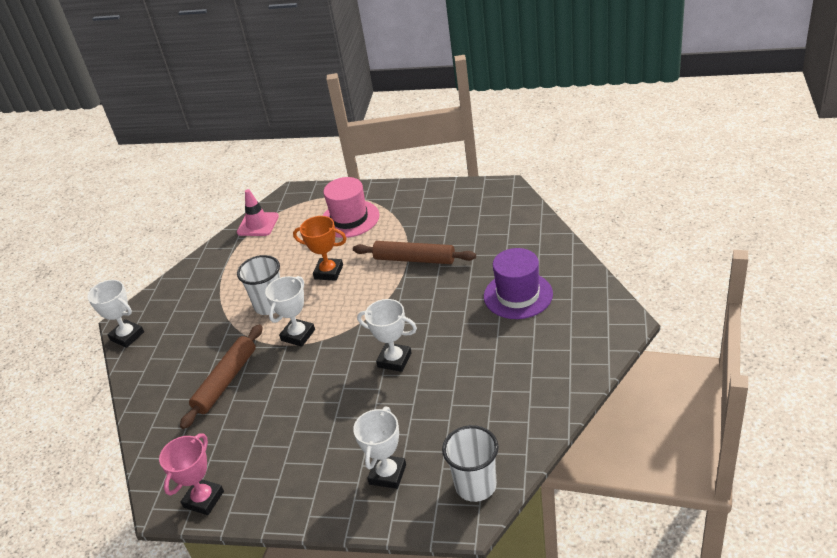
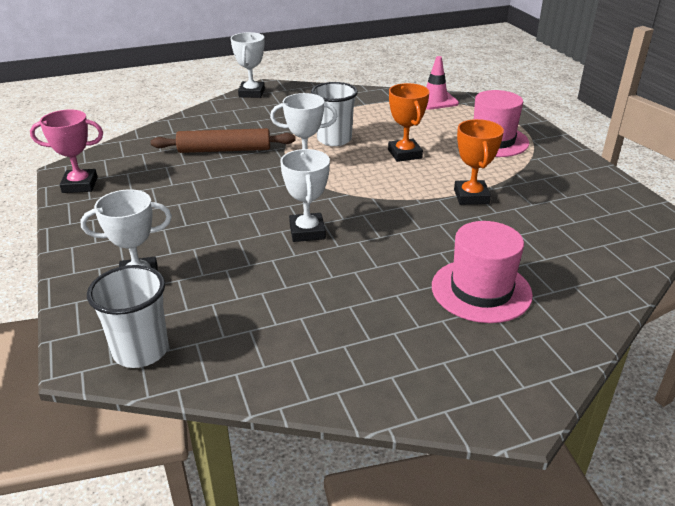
camera: 55 degrees right, 5 degrees down
(414, 259) = (471, 196): brown rolling pin -> orange trophy
(518, 295) = (481, 290): purple hat -> pink hat

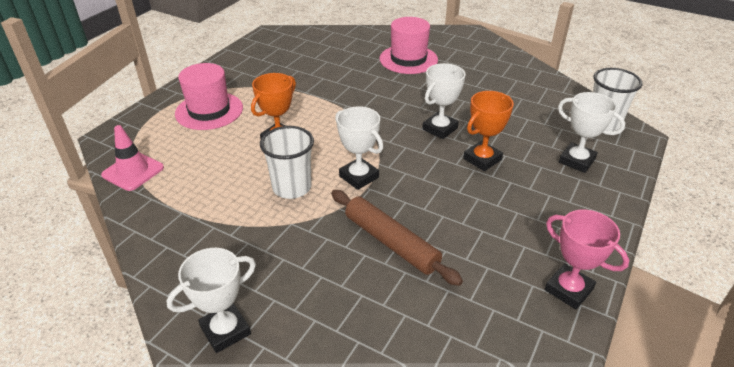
camera: 130 degrees left, 5 degrees up
(471, 196) = (314, 91): orange trophy -> orange trophy (482, 159)

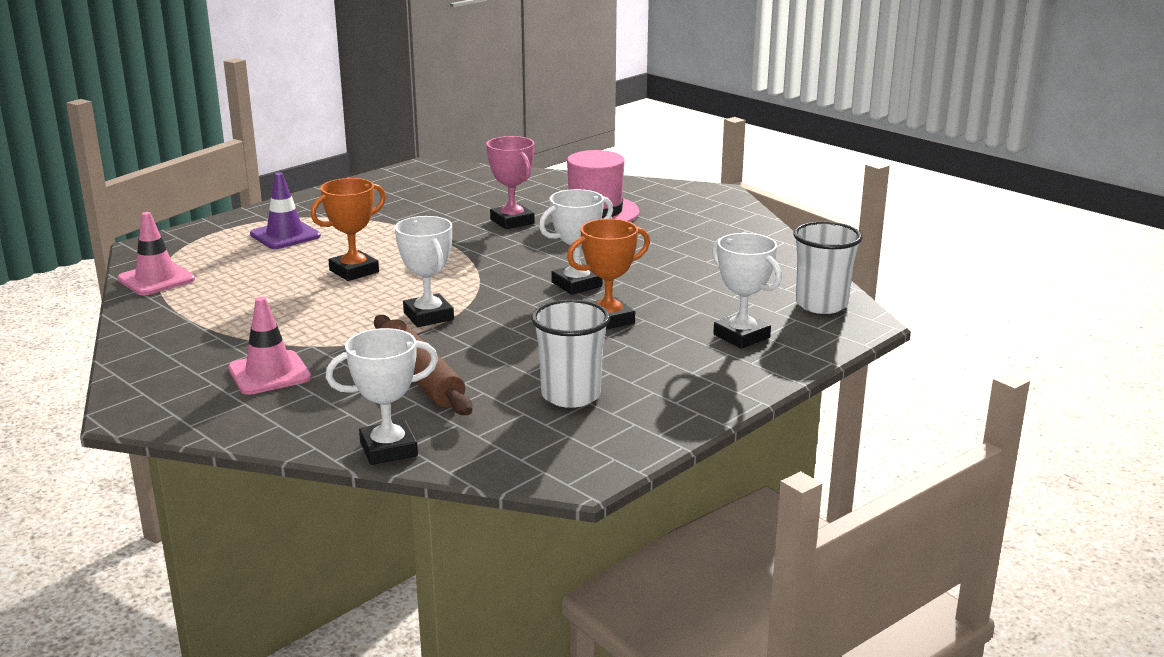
camera: 15 degrees right, 15 degrees down
(209, 111) = (285, 235): pink hat -> purple traffic cone
(225, 330) = (173, 418): white trophy -> white trophy (388, 449)
(276, 261) = (269, 373): none -> pink traffic cone
(292, 187) = (336, 315): white cup -> white cup (571, 395)
(568, 289) = (610, 444): pink trophy -> pink trophy (512, 221)

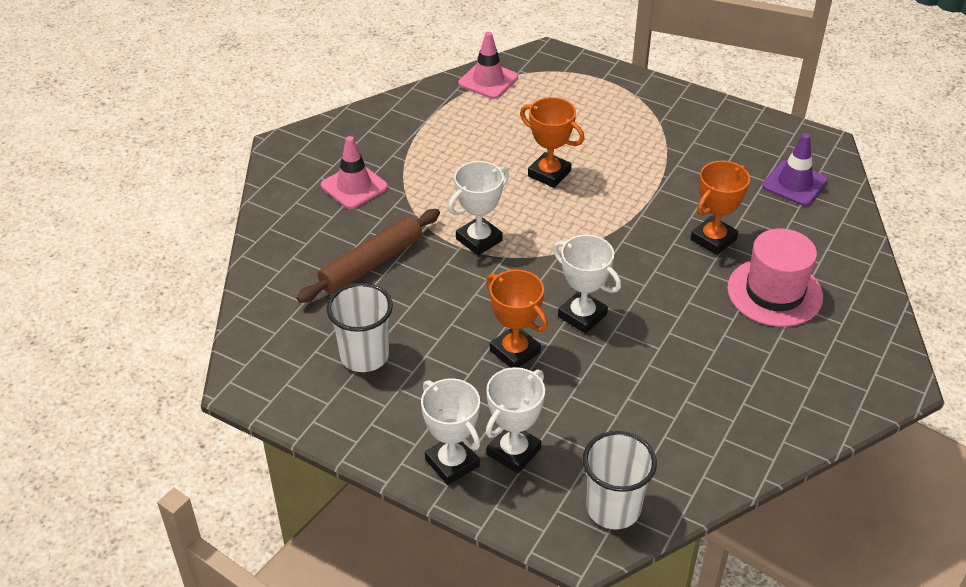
camera: 75 degrees right, 20 degrees up
(285, 235) = (604, 114): purple traffic cone -> purple traffic cone (794, 184)
(388, 449) = (260, 277): white trophy -> white trophy (452, 463)
(512, 221) = (713, 239): pink trophy -> orange trophy

